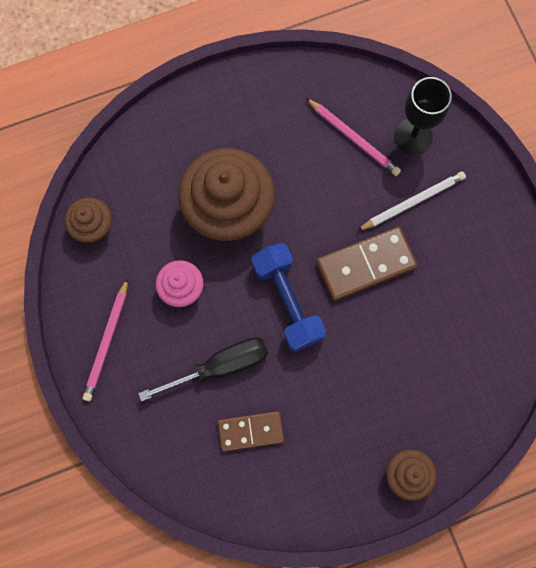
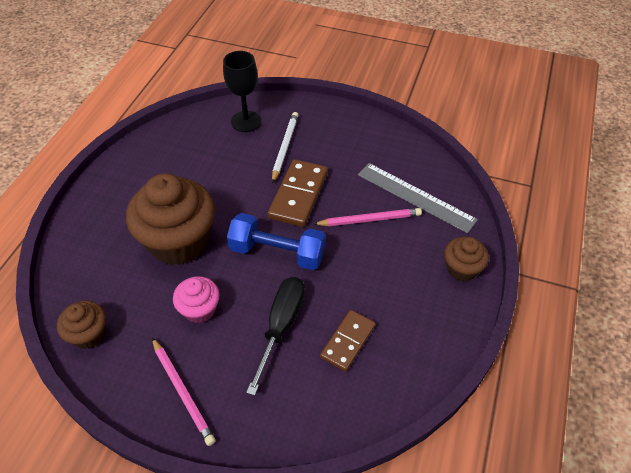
camera: 50 degrees left, 25 degrees down
(353, 138) = (213, 148): pink pencil -> pink pencil (369, 220)
(458, 372) = (415, 197): none -> grey ruler

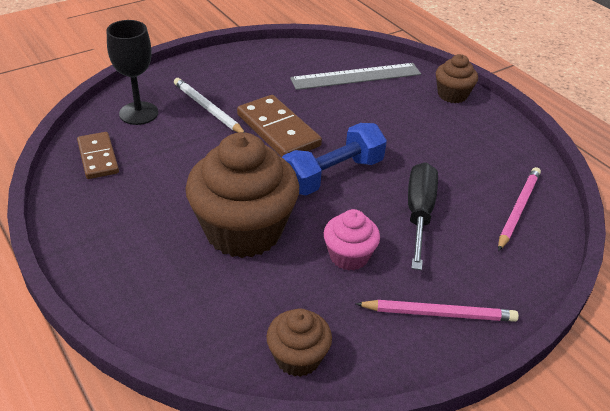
camera: 55 degrees left, 10 degrees down
(281, 325) = (419, 213): black screwdriver -> black screwdriver turned 45 degrees clockwise
(347, 341) = (470, 184): brown domino -> brown domino (98, 158)
(369, 220) = (353, 109): pink pencil -> pink pencil (518, 209)

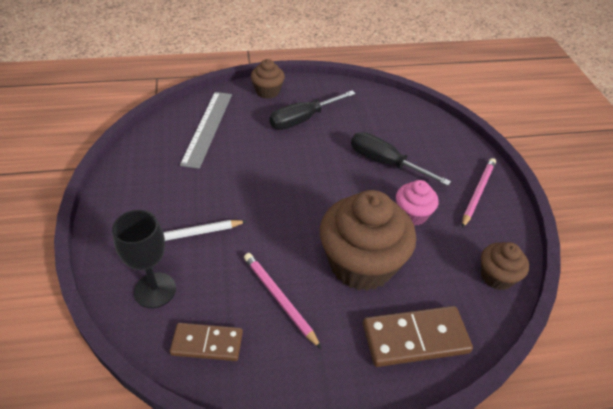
camera: 65 degrees left, 5 degrees up
(278, 130) = (248, 199): brown domino -> brown domino (415, 338)
(332, 175) = (323, 189): blue dumbbell -> none
(431, 131) = (302, 119): none -> black screwdriver
(518, 209) = (402, 118): pink pencil -> pink pencil (279, 299)

